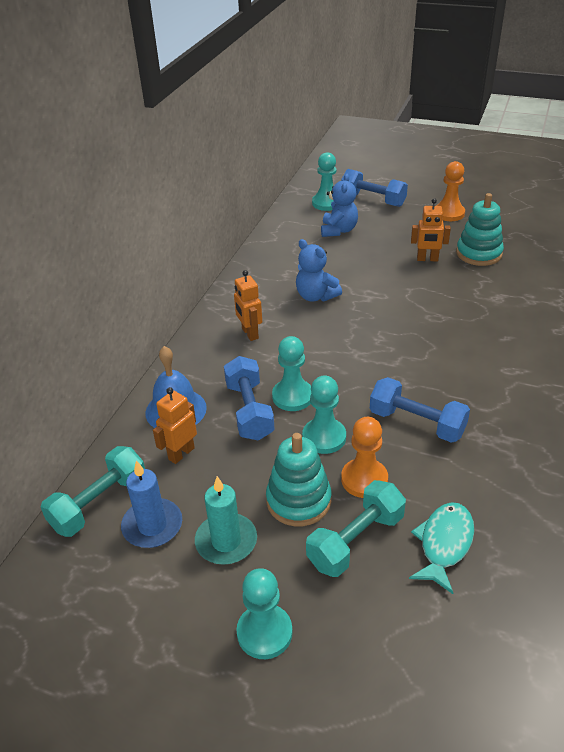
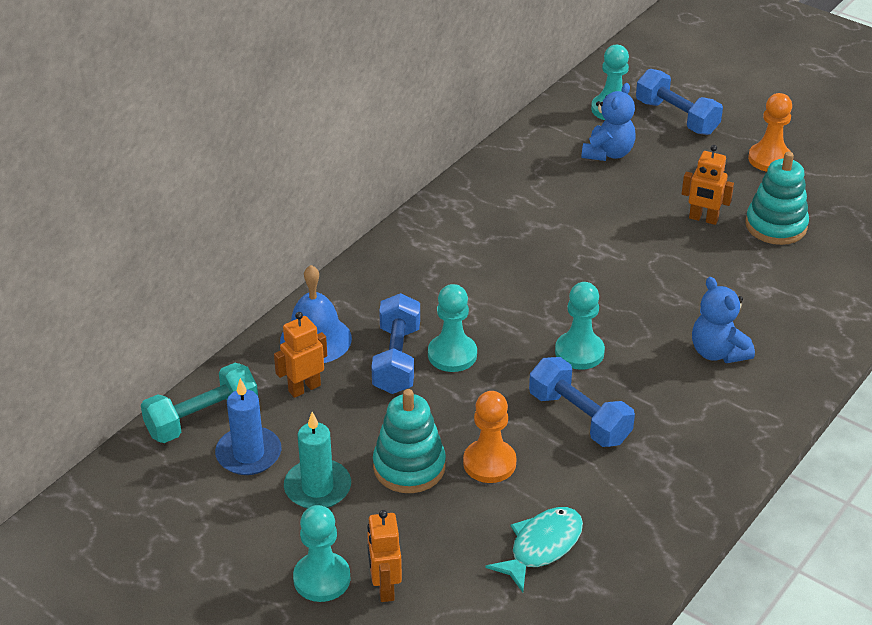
camera: 15 degrees right, 0 degrees up
(249, 333) = (435, 268): orange robot -> orange robot (385, 588)
(316, 296) = (536, 238): blue teddy bear -> blue teddy bear (717, 352)
(324, 437) = (467, 408): turquoise pawn -> turquoise pawn (579, 352)
(356, 540) = (450, 520): turquoise dumbbell -> none

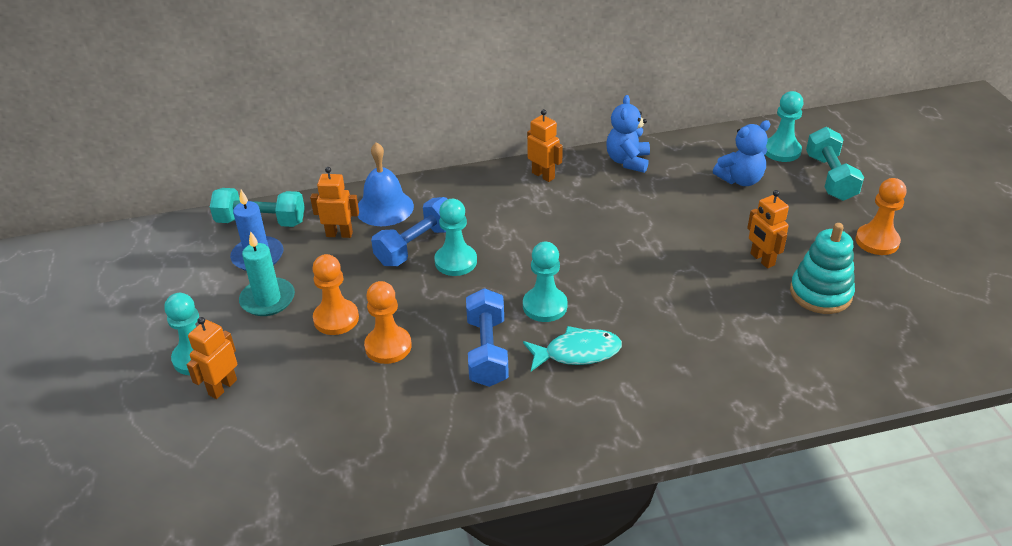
camera: 40 degrees right, 0 degrees up
(409, 467) = (336, 319): turquoise stacking toy -> orange pawn
(430, 231) = (543, 175): none -> orange robot
(541, 547) = (348, 424): turquoise fish -> turquoise fish (577, 353)
(676, 117) = (830, 177): blue dumbbell -> turquoise dumbbell
(717, 352) = (651, 362): blue teddy bear -> blue teddy bear (627, 161)

